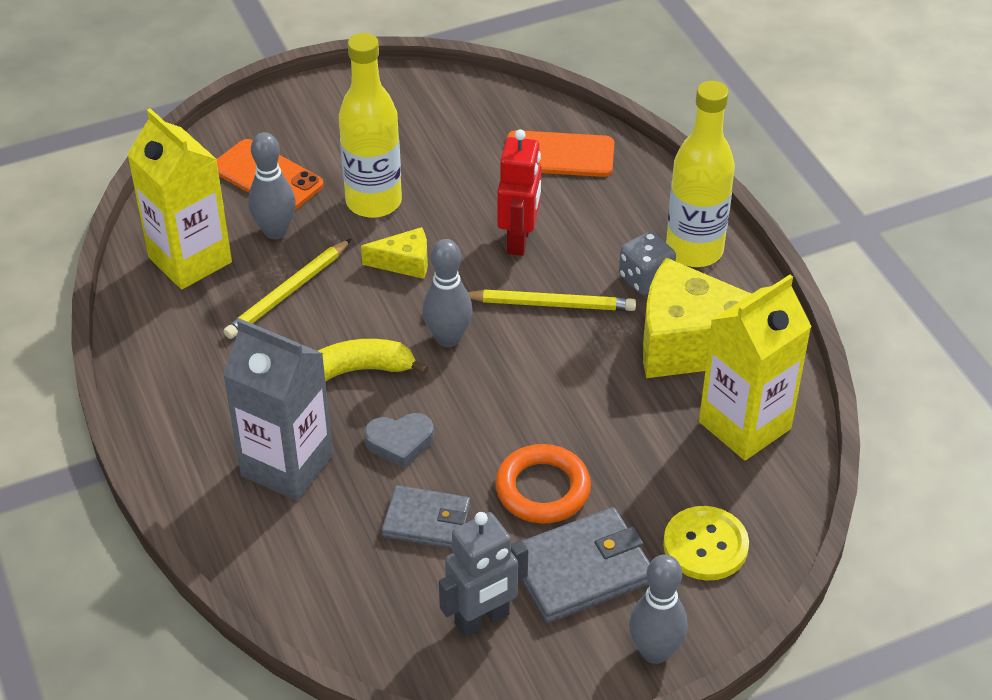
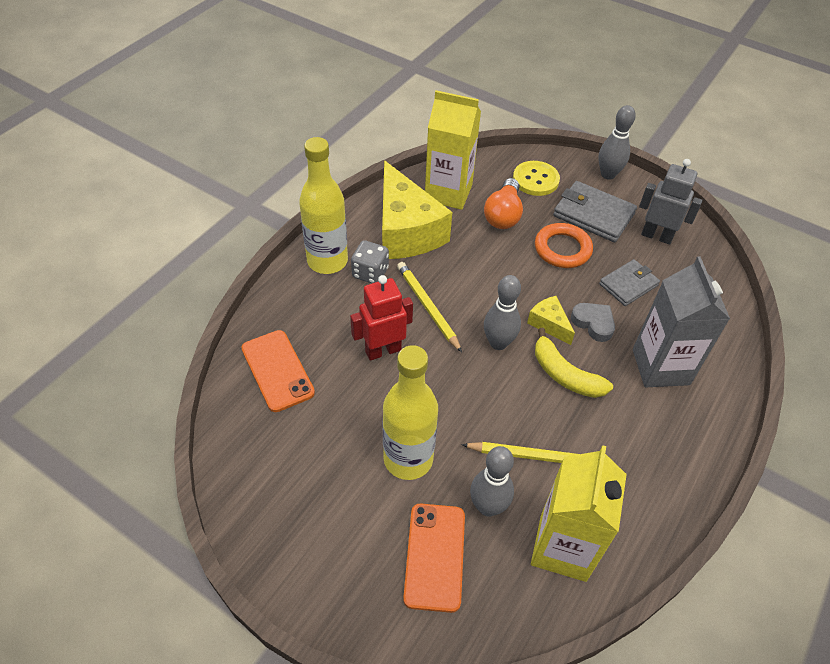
camera: 125 degrees left, 5 degrees up
(404, 263) = (454, 403): yellow cheese -> yellow cheese (549, 324)
(426, 521) = (628, 285): grey wallet -> grey wallet turned 75 degrees clockwise
(656, 462) = (503, 215): none -> orange light bulb

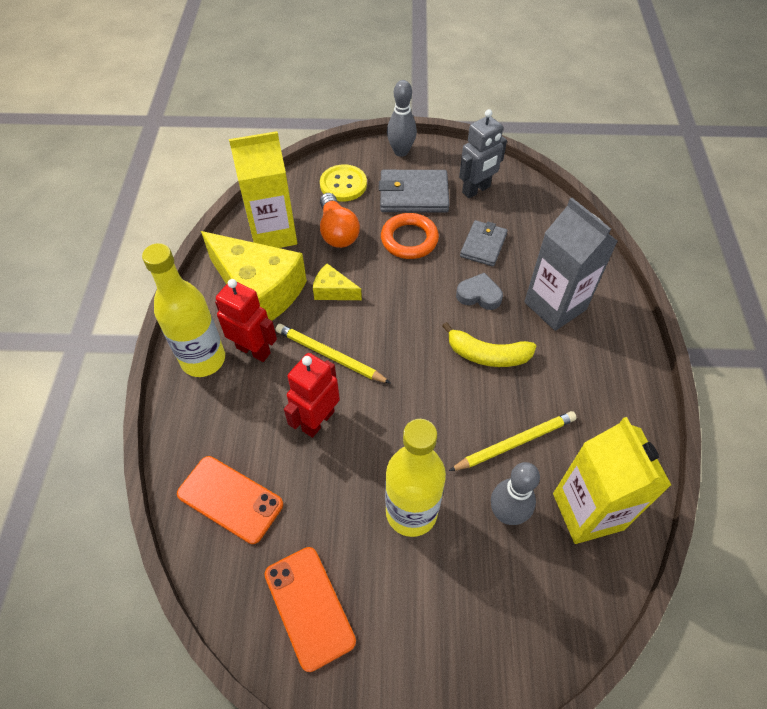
camera: 30 degrees left, 5 degrees up
(370, 273) = (253, 350): grey dice -> red robot
(435, 556) = (495, 588): orange phone -> orange phone (309, 607)
(498, 343) = (414, 356): grey bowling pin -> none
(549, 324) = (444, 315): yellow cheese -> yellow cheese (333, 291)
(656, 236) = (476, 190): grey robot -> grey robot turned 150 degrees clockwise

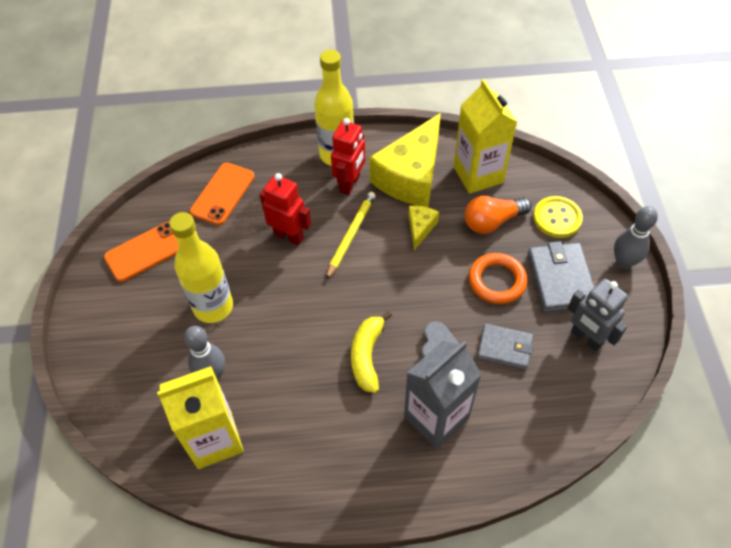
camera: 85 degrees right, 0 degrees up
(515, 443) = (277, 381): yellow pencil -> none

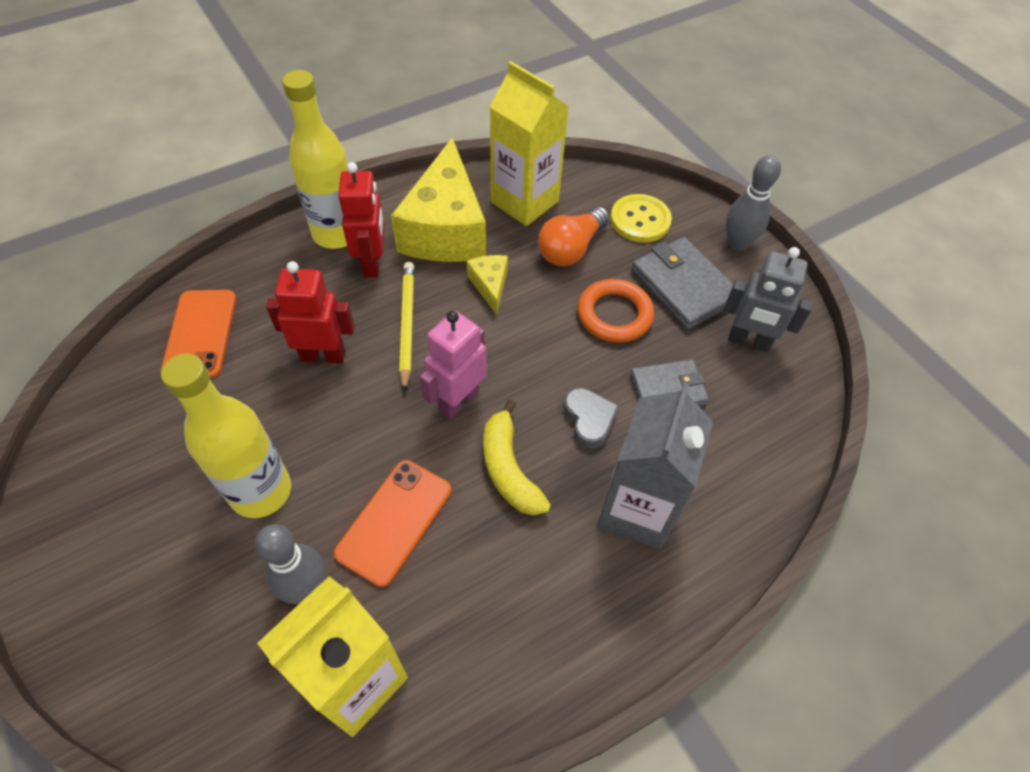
camera: 30 degrees left, 0 degrees up
(146, 252) = (118, 454): orange phone -> orange phone (394, 521)
(358, 298) = (458, 400): none -> pink robot

